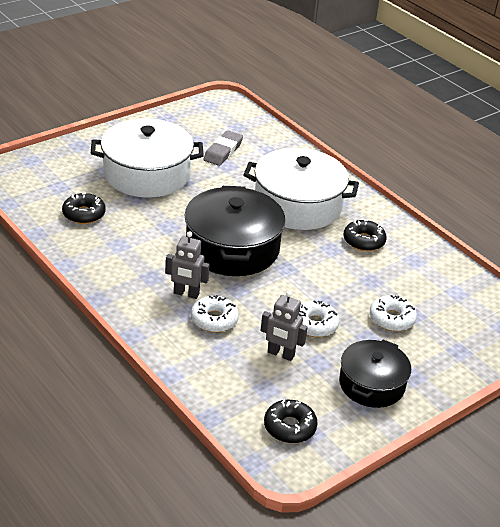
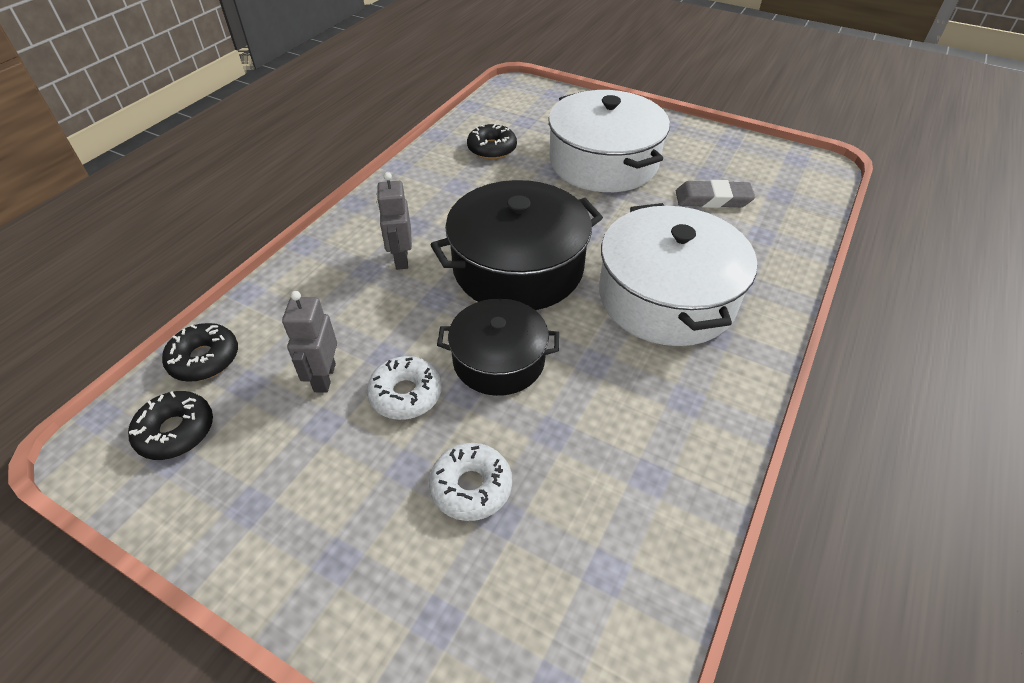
camera: 70 degrees right, 10 degrees up
(214, 320) = (364, 296): white donut -> none
(363, 241) = (646, 394): black donut -> black donut (204, 359)
(371, 384) = (296, 504): black pot -> black pot (499, 360)

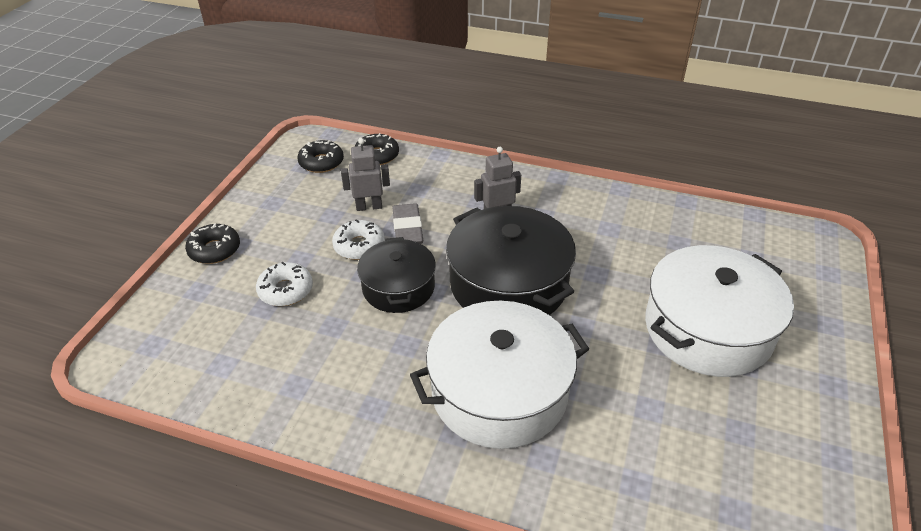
camera: 80 degrees right, 5 degrees down
(492, 149) = (683, 241): black donut -> black donut (214, 250)
(713, 199) = (686, 434): grey eraser -> grey eraser (407, 228)

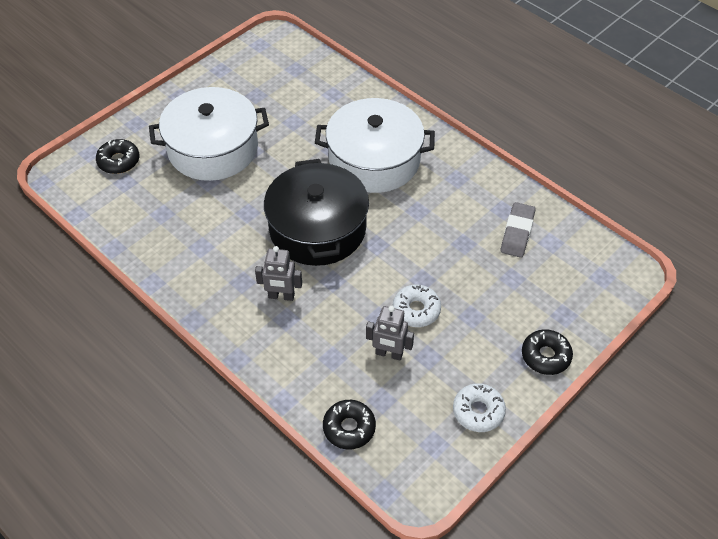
camera: 155 degrees left, 10 degrees up
(286, 290) = (491, 288): white donut -> white donut (478, 411)
(321, 162) = (412, 442): black donut -> black donut (119, 161)
(398, 287) = (402, 257): black pot -> none
(407, 228) = (366, 313): grey eraser -> grey eraser (517, 232)

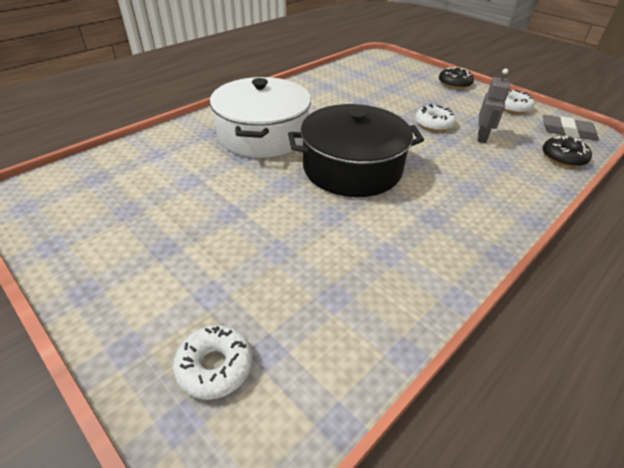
camera: 90 degrees left, 10 degrees down
(119, 161) = (215, 366): black donut -> white donut
(213, 148) = (216, 248): white pot -> none
(281, 296) = (443, 191): grey robot -> none
(517, 232) = (349, 83): grey eraser -> grey eraser (568, 131)

